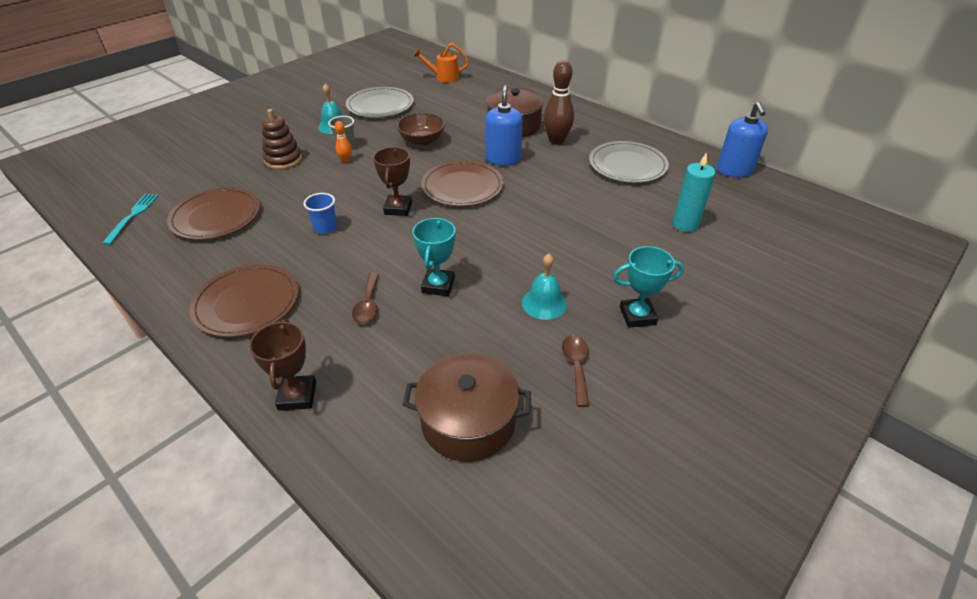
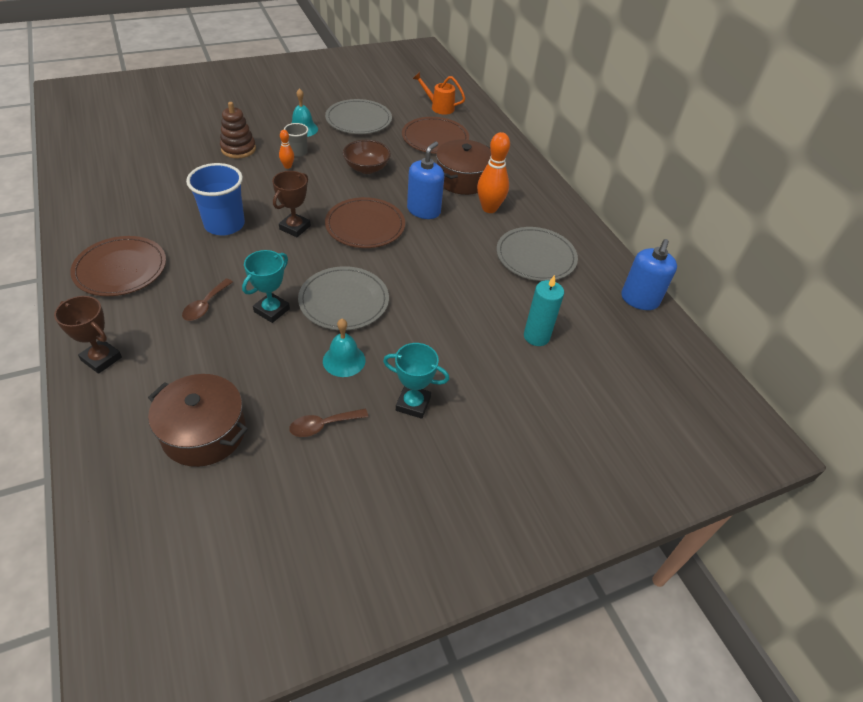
camera: 20 degrees right, 5 degrees up
(133, 216) = (93, 163): turquoise fork -> none
(216, 217) = (151, 185): brown plate -> brown plate (435, 138)
(297, 396) = (101, 359): brown trophy -> brown trophy turned 75 degrees counterclockwise
(325, 228) = (224, 225): blue cup -> blue cup, size x1.88
(499, 254) = (344, 301): none -> grey plate
(556, 141) = (489, 208): brown bowling pin -> orange bowling pin
(576, 367) = (323, 425): brown spoon -> brown spoon turned 135 degrees counterclockwise

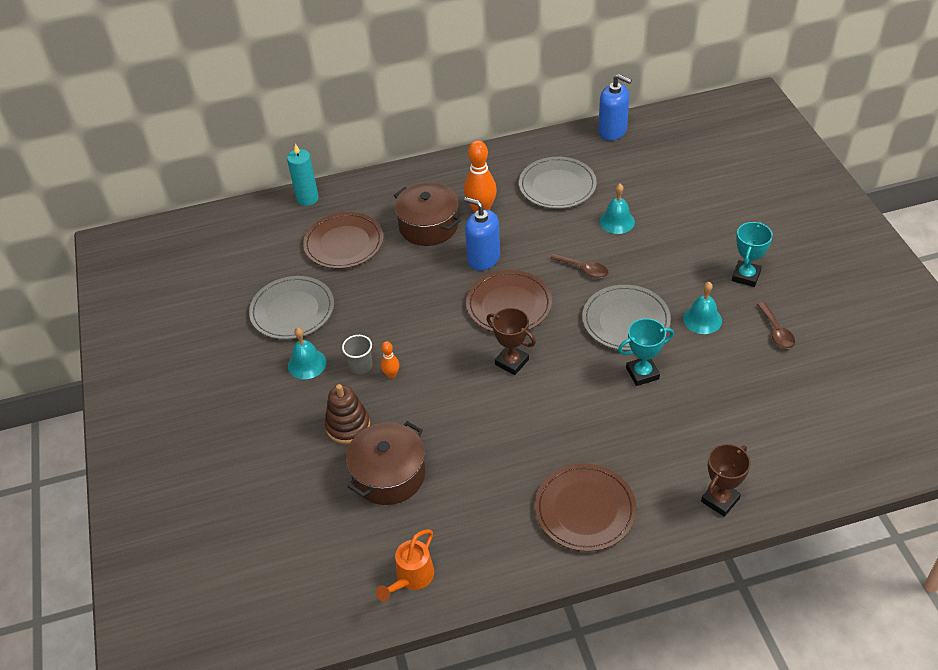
camera: 75 degrees left, 0 degrees up
(204, 432) = (795, 409): brown pot -> brown pot (389, 475)
(205, 305) = (639, 426): brown spoon -> brown spoon (583, 269)
(224, 225) = (506, 424): blue cup -> none
(272, 310) = (642, 373): turquoise trophy -> turquoise trophy turned 60 degrees counterclockwise
(366, 168) = (401, 303): brown bowl -> none
(439, 107) = (273, 236): orange watering can -> orange watering can (412, 578)
(489, 299) = (617, 221): none -> turquoise bell
(536, 336) = (662, 197): turquoise candle -> turquoise candle (307, 198)

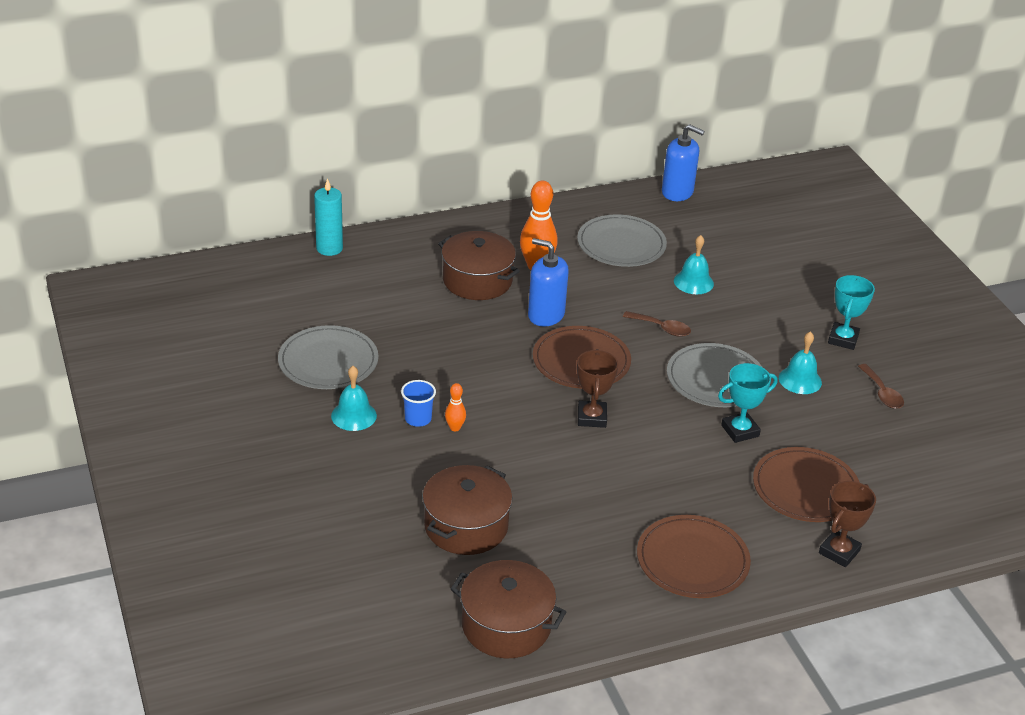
camera: 10 degrees left, 10 degrees down
(344, 243) = (379, 295): brown plate -> brown plate (805, 488)
(348, 426) = (411, 478): brown stacking toy -> none
(361, 366) = (418, 419): grey cup -> blue cup
(412, 578) = (506, 625): orange watering can -> brown pot
(512, 362) = (592, 417): brown trophy -> brown trophy turned 60 degrees clockwise

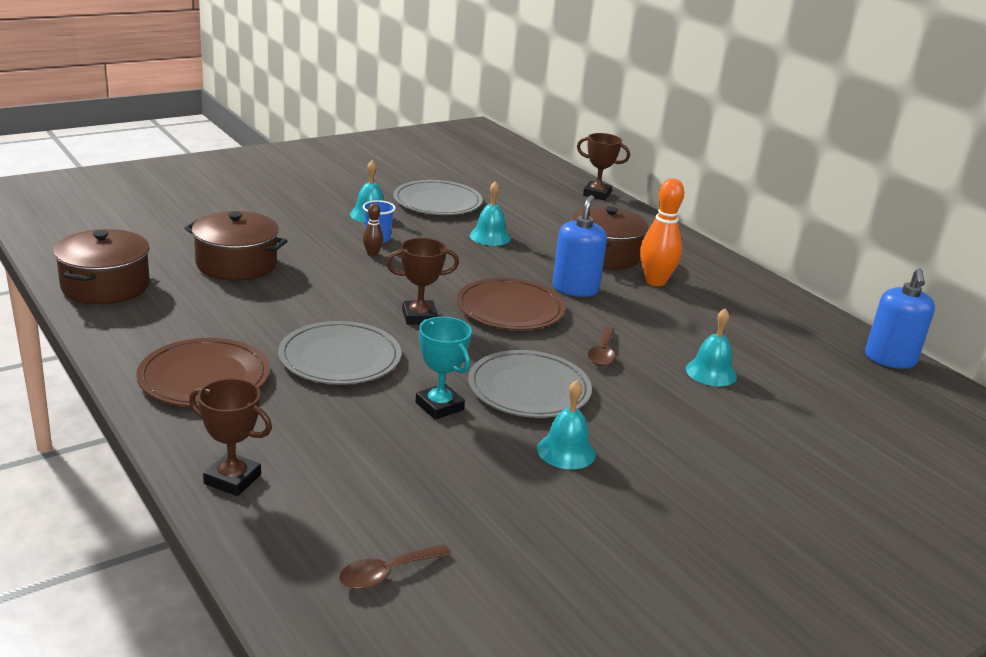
camera: 75 degrees right, 10 degrees down
(329, 248) = (597, 194): turquoise candle -> brown trophy
(425, 342) = (490, 236): none -> turquoise bell
(455, 428) = (372, 254): orange bowling pin -> brown bowling pin
(621, 244) = (741, 326): grey plate -> grey plate (340, 358)
(805, 488) = (348, 454): brown plate -> none
(843, 339) = (682, 489): turquoise trophy -> none
(882, 393) = (580, 523): brown spoon -> brown spoon (386, 573)

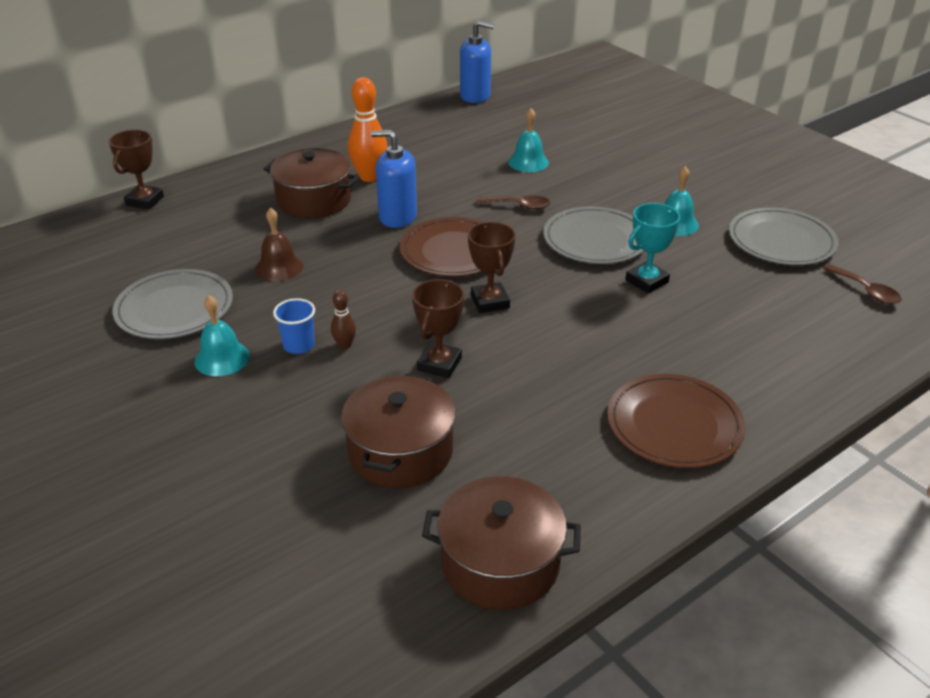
camera: 90 degrees left, 10 degrees up
(232, 479) = (817, 376): brown trophy -> brown trophy (439, 364)
(340, 358) = (593, 342): grey plate -> grey plate (781, 241)
(490, 236) = (279, 267): turquoise bell -> brown bell

